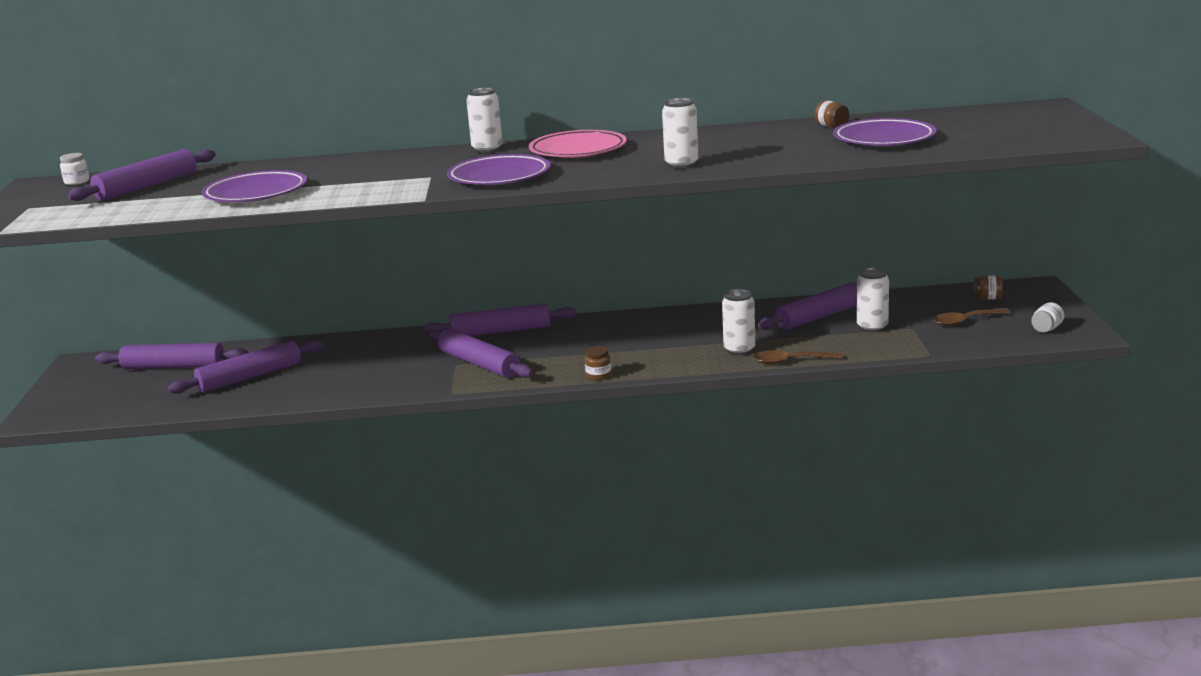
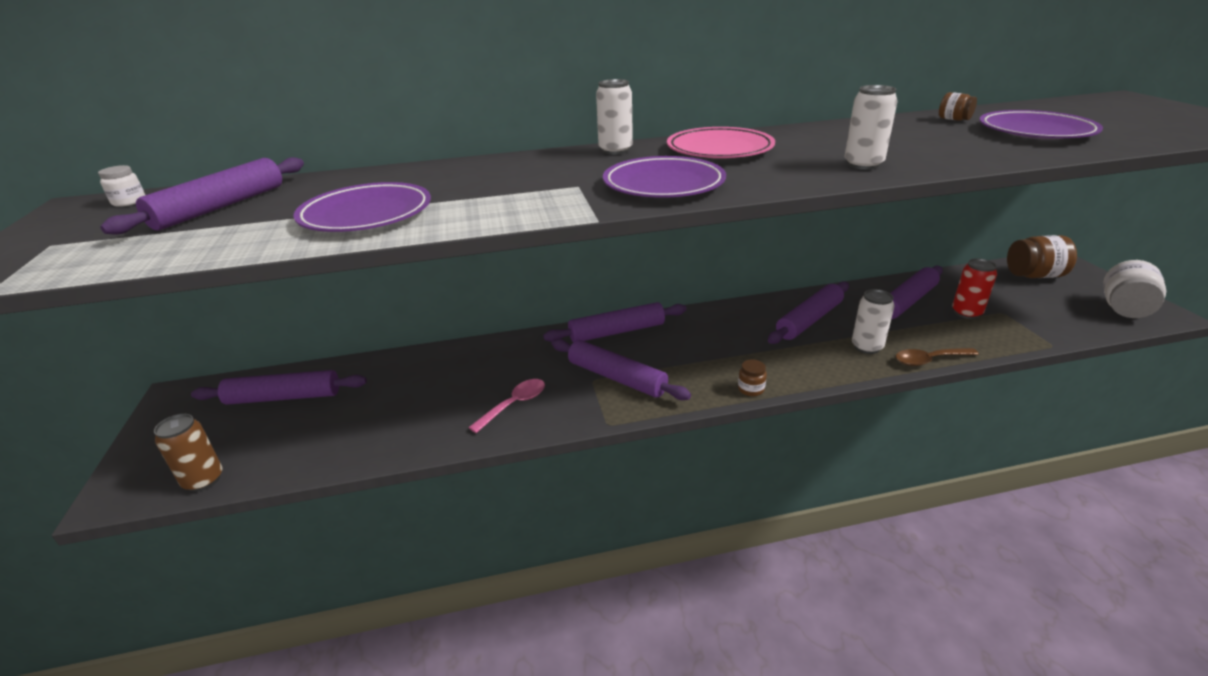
camera: 10 degrees left, 10 degrees up
(104, 413) = (203, 480): none -> brown can
(250, 377) = (372, 409): purple rolling pin -> purple rolling pin (809, 320)
(376, 378) = (514, 404): none -> pink spoon
(872, 327) = (966, 313): white can -> red can
(965, 321) = (1043, 303): brown spoon -> none
(987, 298) = (1034, 275): brown jar -> brown jar, size x1.99
(1046, 329) = (1124, 309): white jar -> white jar, size x1.99

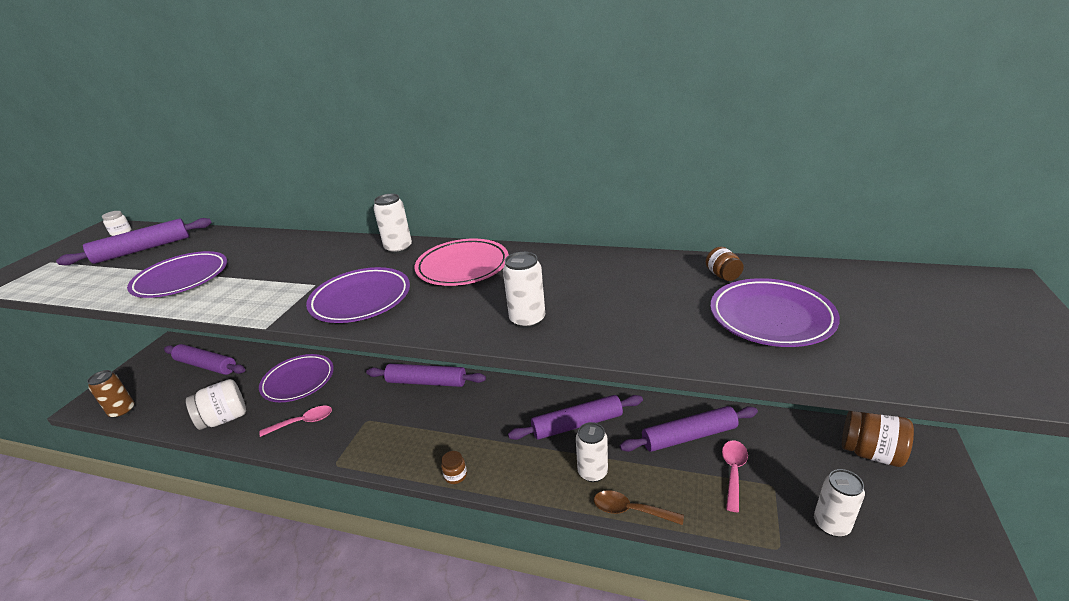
camera: 30 degrees right, 0 degrees up
(452, 373) = (298, 381): none -> purple plate
(616, 378) = (382, 425): purple rolling pin -> none
(966, 313) = (733, 471): red can -> pink spoon
(1064, 321) = (831, 524): none -> white can
(1124, 309) = (931, 537): white jar -> white jar (225, 418)

